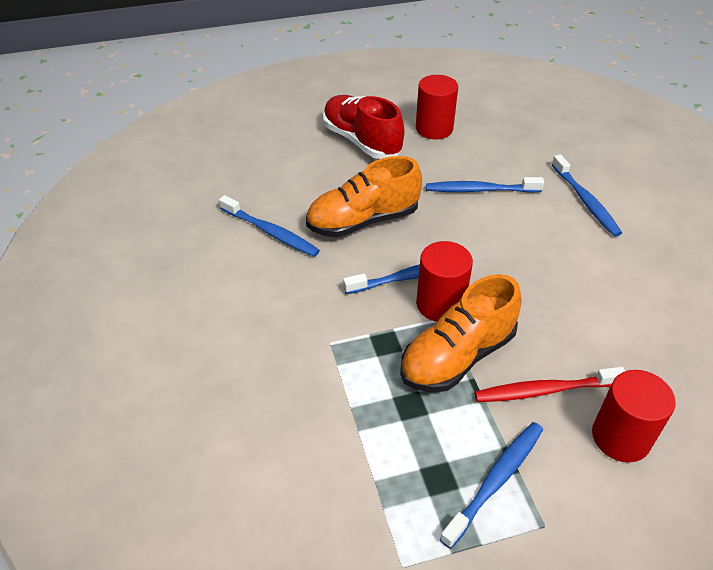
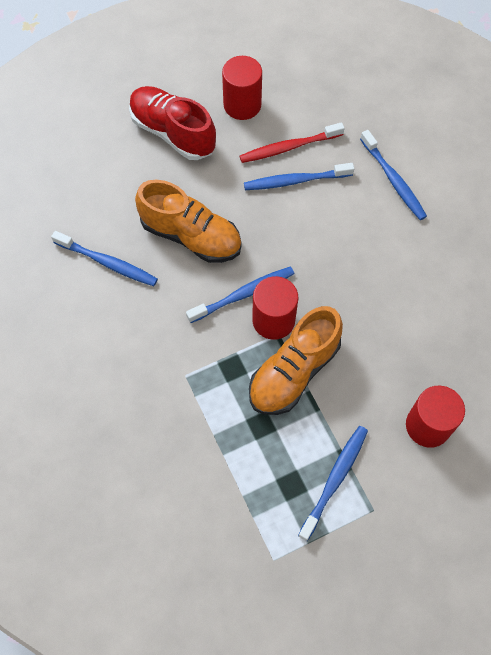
camera: 10 degrees left, 20 degrees up
(363, 221) = (191, 236): orange shoe -> orange shoe turned 120 degrees counterclockwise
(545, 390) = (367, 393): red toothbrush -> red toothbrush (289, 147)

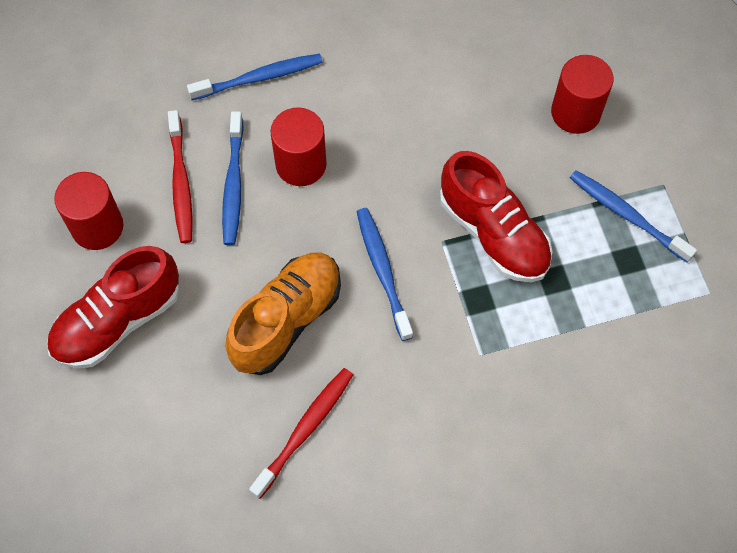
camera: 80 degrees left, 0 degrees up
(107, 262) = (304, 430): blue toothbrush -> red toothbrush
(273, 320) = (423, 243): red cylinder -> red cylinder (301, 164)
(294, 371) = (493, 233): orange shoe -> red shoe

